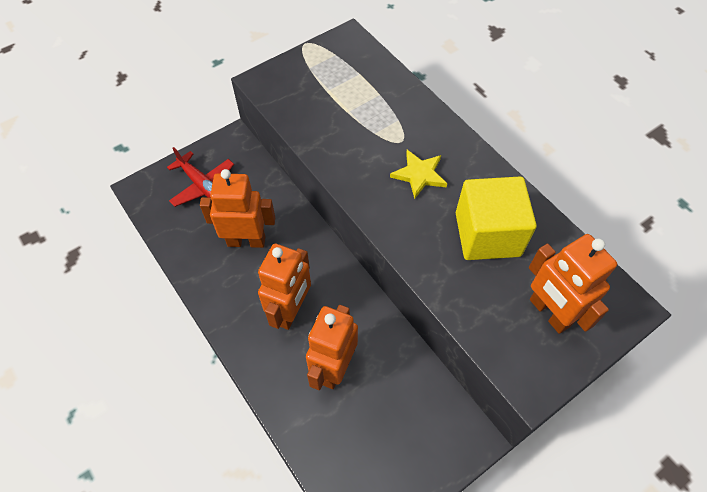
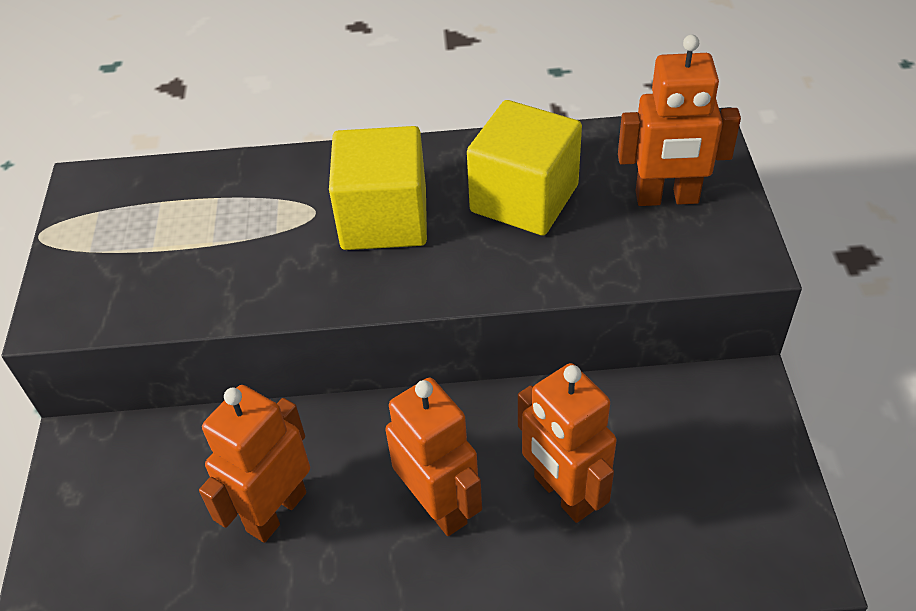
camera: 55 degrees left, 10 degrees down
(203, 186) = (121, 529): red plane -> none
(419, 175) = (384, 219): yellow star -> yellow cube

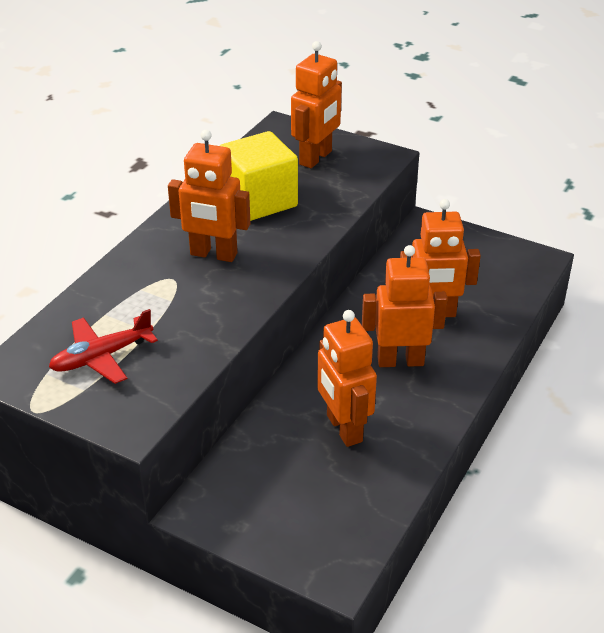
camera: 60 degrees left, 10 degrees down
(146, 234) = (101, 357): none -> red plane
(384, 219) = (213, 254): yellow cube -> orange robot

